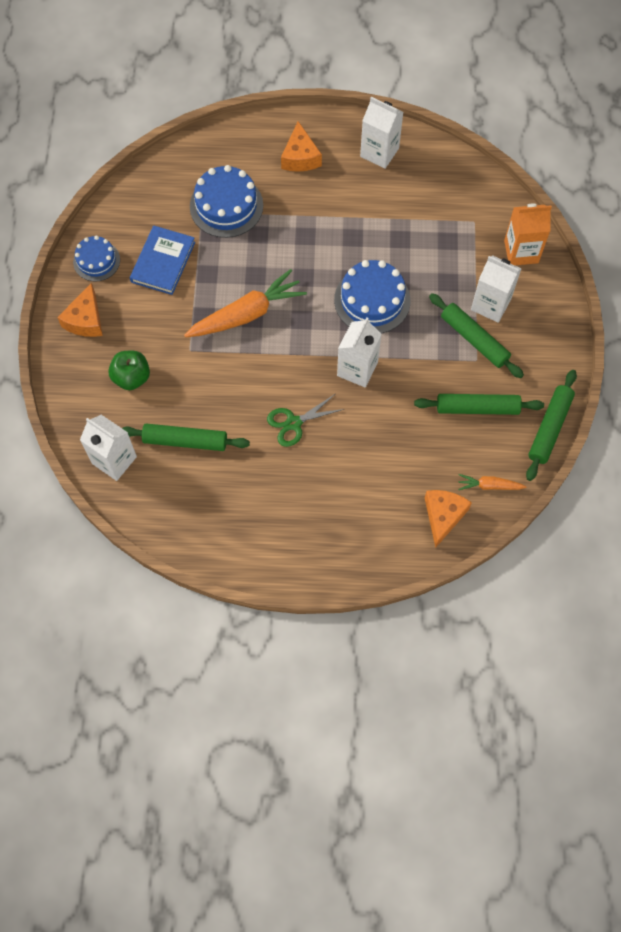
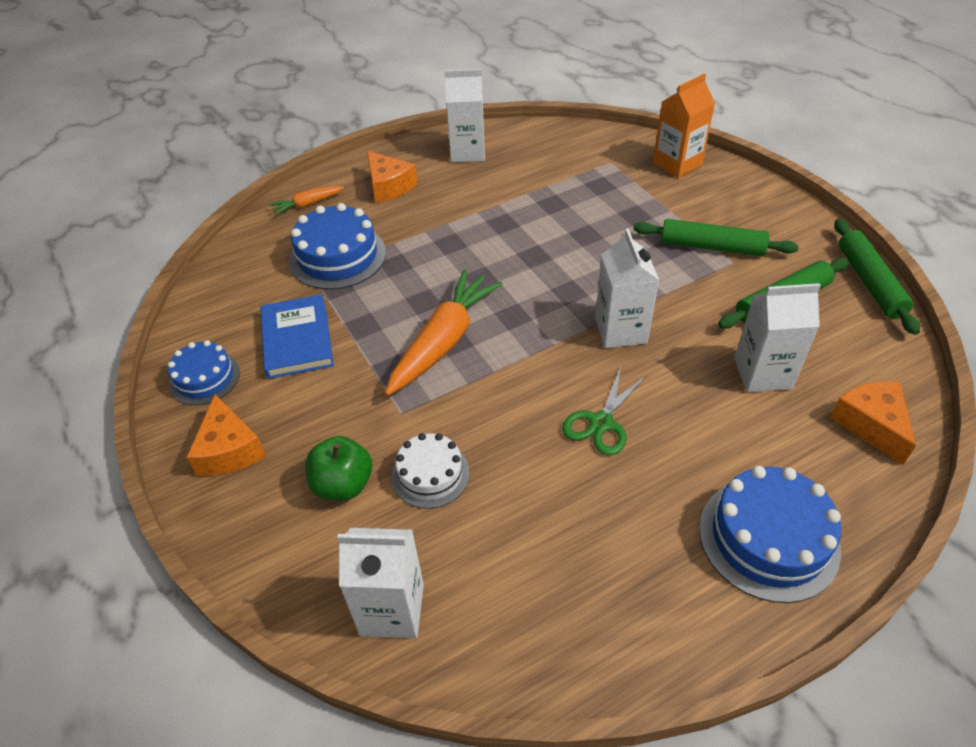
camera: 30 degrees left, 20 degrees down
(180, 398) = (430, 474): none -> white cake
(185, 440) = (478, 522): green rolling pin -> none
(372, 300) = (574, 263): blue cake -> blue cake (768, 538)
(489, 486) = (879, 366): orange carrot -> orange carrot (307, 204)
(490, 304) = (695, 213): white carton -> white carton (762, 373)

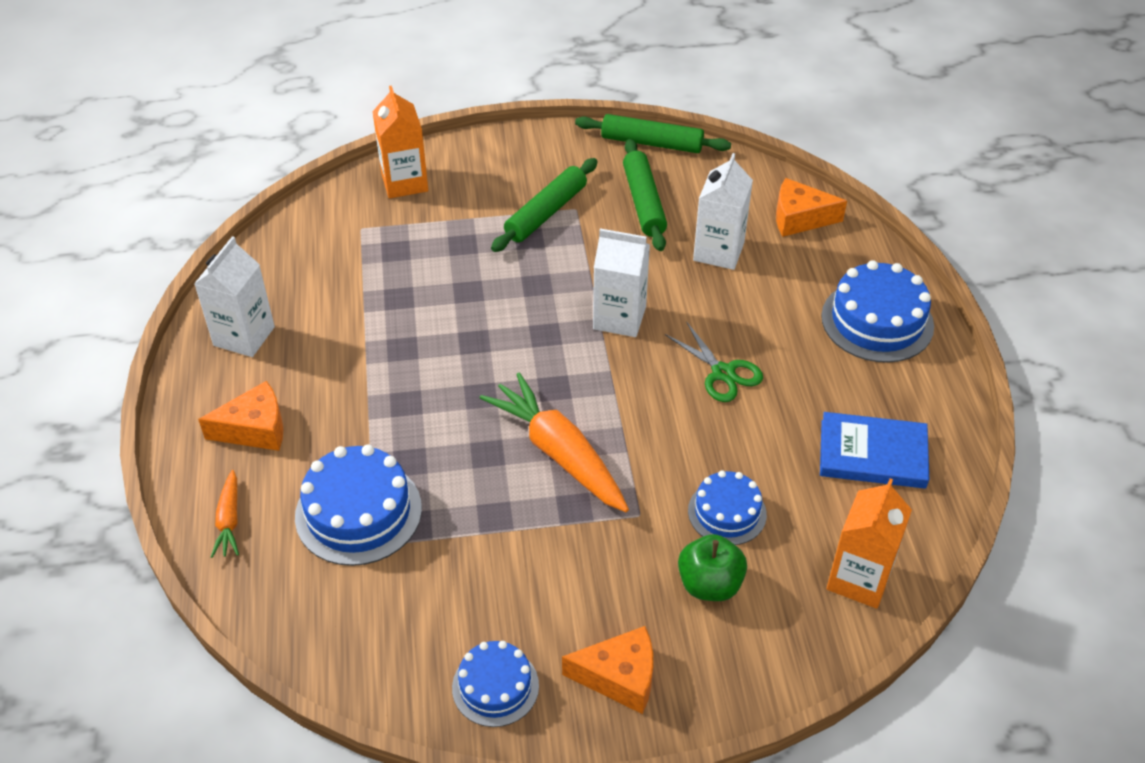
camera: 70 degrees left, 0 degrees up
(297, 339) = (482, 582): blue book -> blue book (872, 454)
(392, 609) = (859, 579): white carton -> orange carton
(430, 474) = (727, 512): white cake -> blue cake

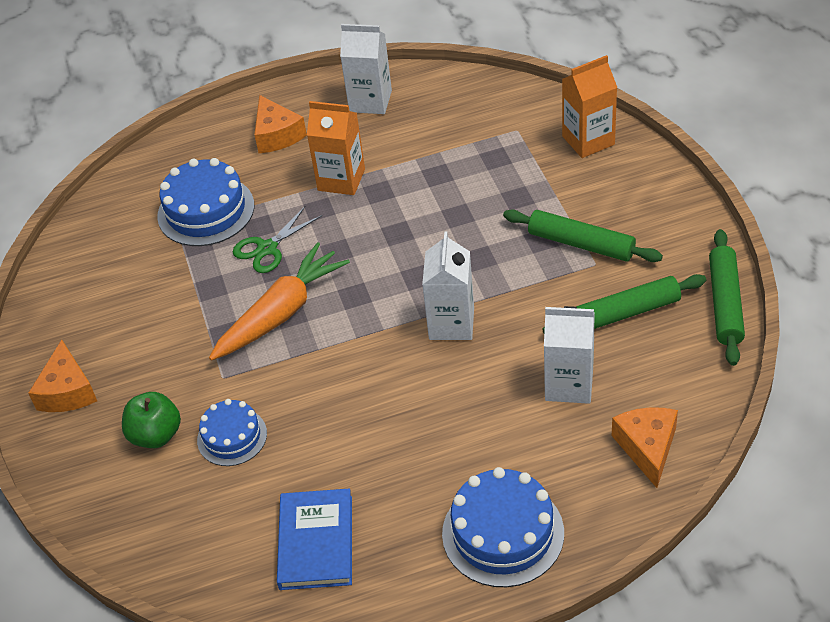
camera: 85 degrees right, 0 degrees up
(229, 520) = (191, 147): orange carrot -> none
(495, 686) = (58, 321): blue cake -> none
(723, 373) = (398, 411): green scissors -> green scissors (267, 248)
(859, 579) = (169, 542): orange carton -> orange carton (341, 180)

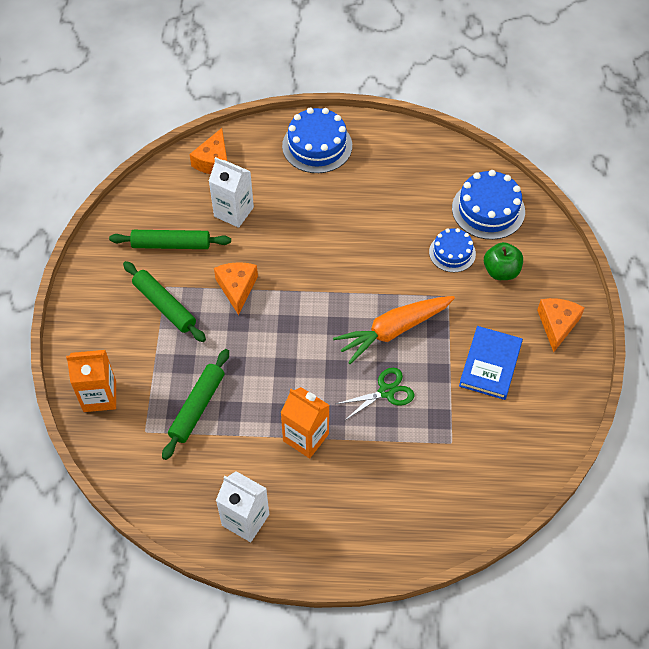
camera: 165 degrees left, 10 degrees up
(206, 211) = (424, 450): blue cake -> blue cake (488, 209)
(277, 135) = (341, 513): orange cheese -> orange cheese (237, 288)
(316, 542) = (420, 175): blue book -> blue book (490, 364)
(451, 323) = (282, 278): white carton -> none
(725, 303) = (107, 228): green rolling pin -> green rolling pin (197, 407)

